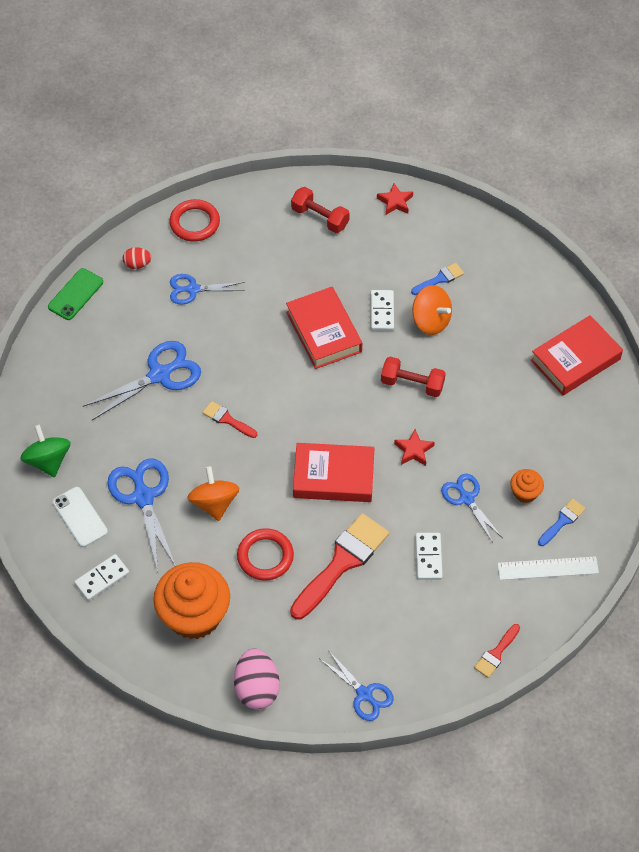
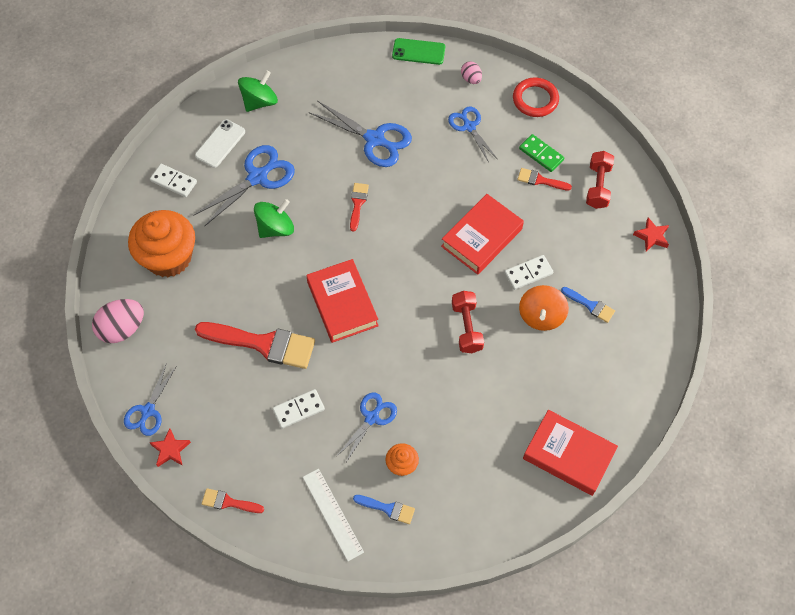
camera: 65 degrees right, 5 degrees up
(137, 264) = (471, 79): red egg -> pink egg
(214, 503) = (275, 228): orange spinning top -> green spinning top
(259, 245) = (541, 154): none -> green domino
(265, 556) = (243, 285): red ring -> none
(288, 259) = (540, 180): none -> red brush
(413, 450) = (399, 355): red star -> red star (170, 450)

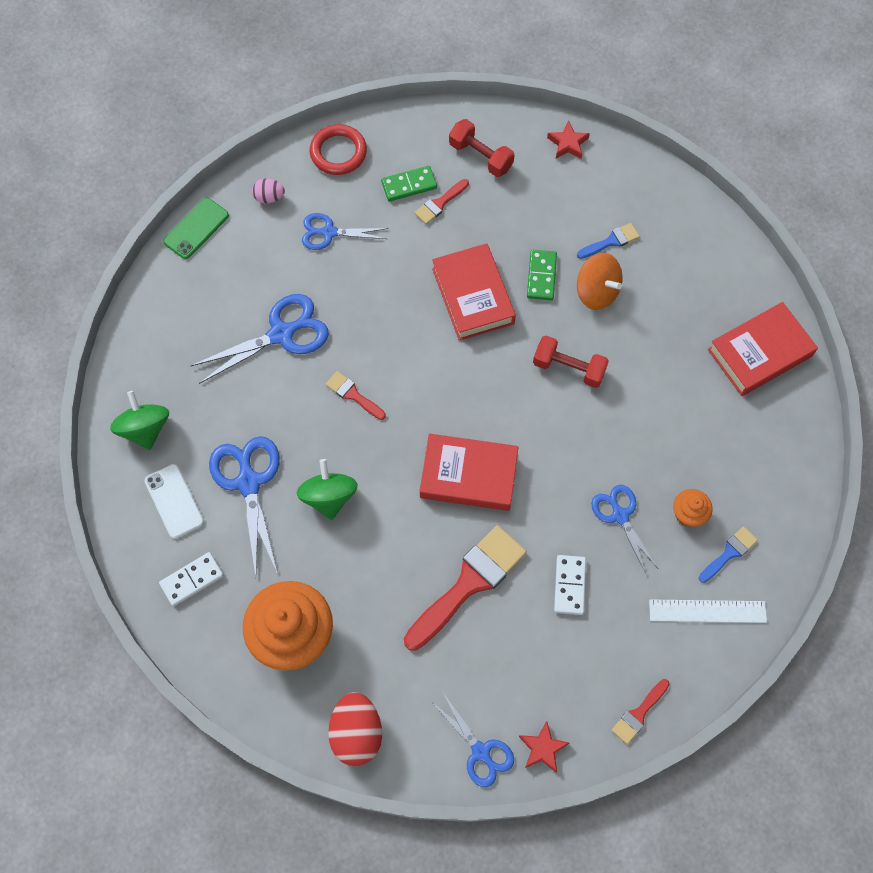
camera: 60 degrees left, 5 degrees up
(122, 329) = (357, 733): pink egg -> red egg
(528, 273) = (541, 276): white domino -> green domino

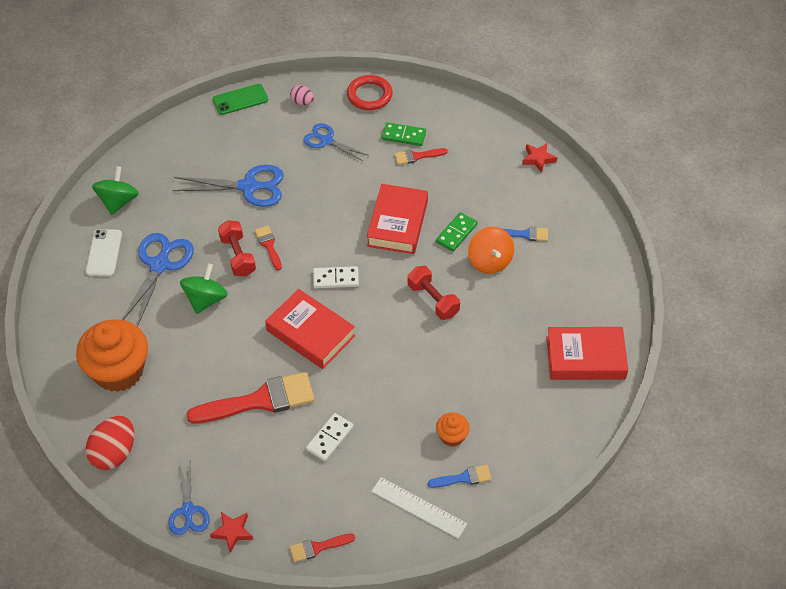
camera: 30 degrees right, 15 degrees down
(192, 579) = (79, 305): white domino -> white domino (336, 279)
(480, 156) = (468, 140): red dumbbell -> red dumbbell (238, 256)
(620, 515) = (400, 412): blue scissors -> none

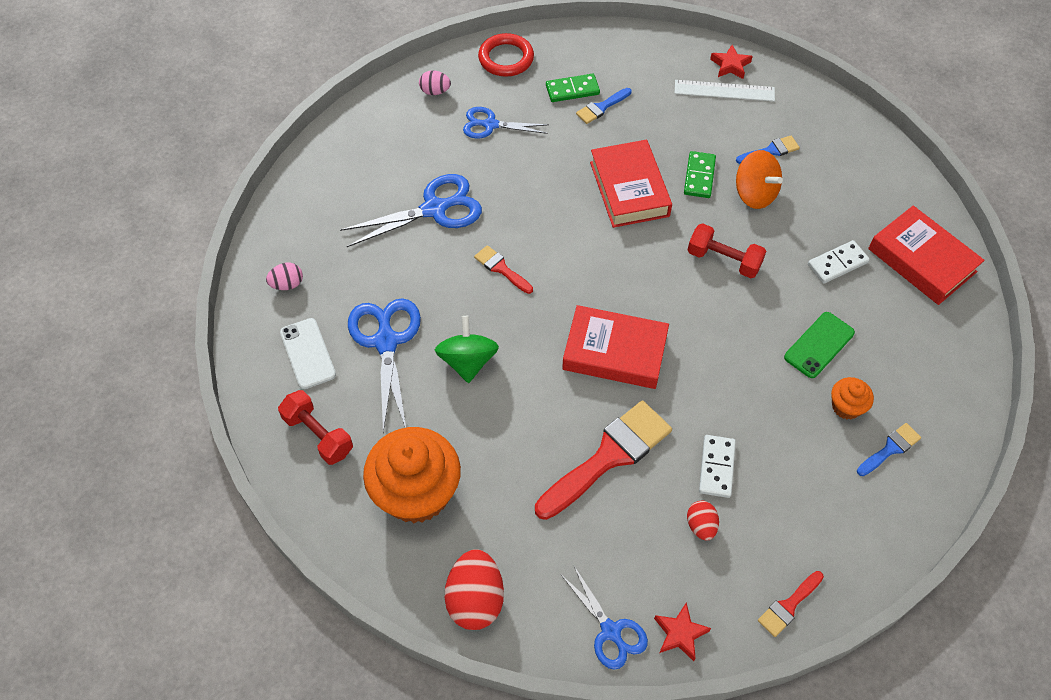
camera: 25 degrees left, 5 degrees up
(118, 201) = (287, 284): green spinning top -> pink egg
(238, 256) = (473, 295): red dumbbell -> red dumbbell (318, 435)
(240, 100) = (361, 113): green phone -> green phone (819, 345)
(293, 471) = (701, 526): none -> red egg
(336, 279) = (602, 278): white domino -> white domino (837, 263)
(417, 156) = (601, 107): red brush -> blue brush
(419, 507) = (866, 505): white ruler -> white ruler (724, 91)
(585, 357) = (922, 260): red book -> red book turned 75 degrees clockwise

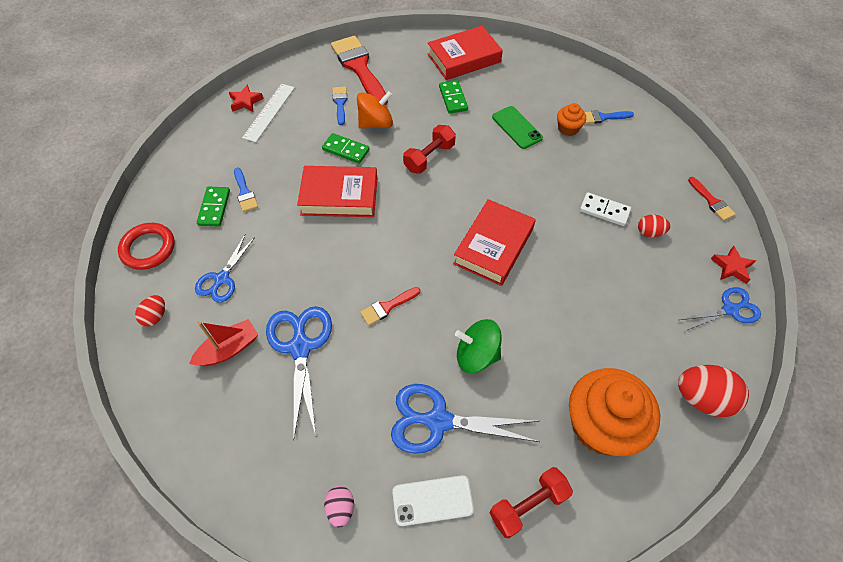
camera: 75 degrees left, 0 degrees up
(417, 156) = (229, 349): none -> red boat
(435, 91) = (155, 316): pink egg -> red egg
(608, 456) = (586, 274): red brush -> red brush (359, 67)
(837, 263) = (453, 98): white domino -> green domino
(890, 449) = (603, 117): blue brush -> blue brush turned 75 degrees counterclockwise

